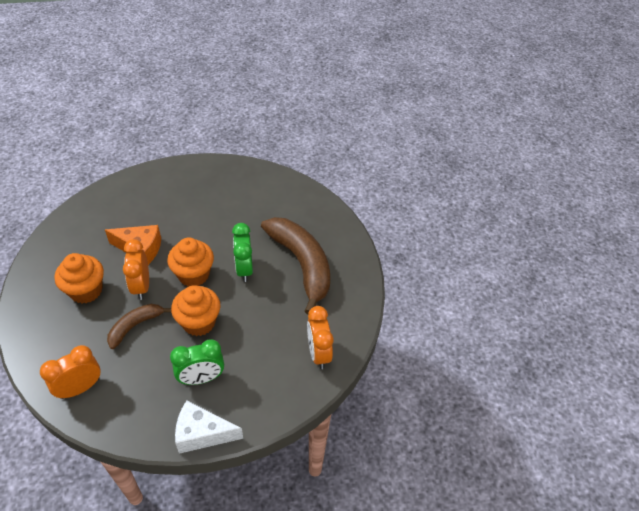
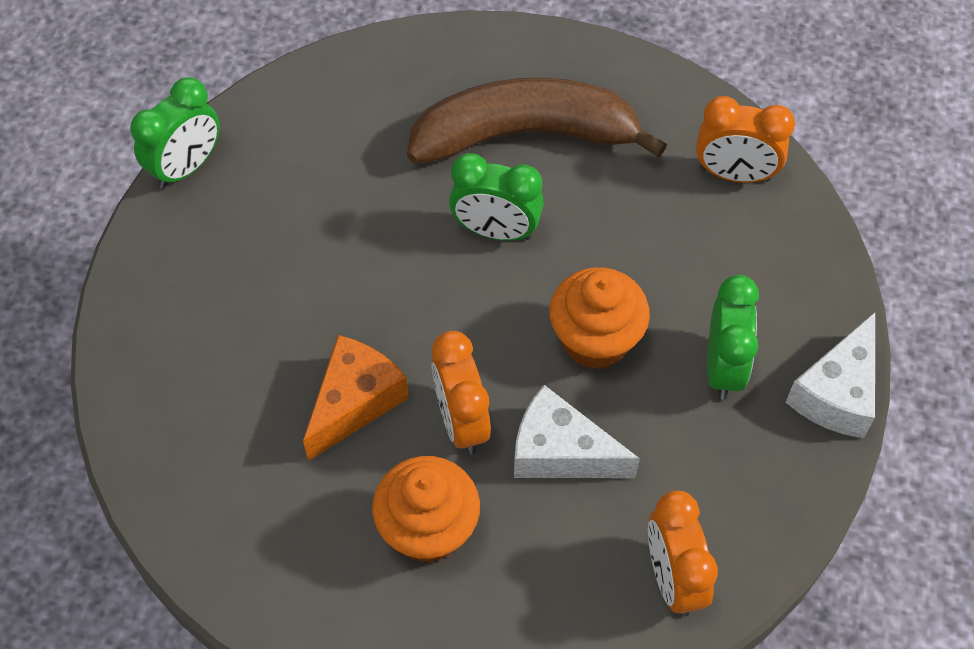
camera: 65 degrees left, 10 degrees up
(135, 326) = (560, 452): brown banana -> white cheese
(141, 286) = (461, 421): orange clock -> orange clock turned 60 degrees clockwise
(193, 275) = (472, 320): orange cupcake -> none
(234, 164) = (186, 167): none -> green clock

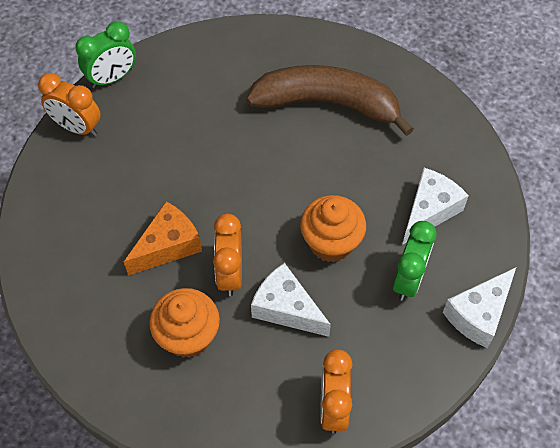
camera: 15 degrees right, 0 degrees up
(496, 231) = (289, 159): green clock -> none
(722, 260) = (429, 211): none -> white cheese
(734, 174) = (455, 157): orange clock -> orange clock (77, 127)

